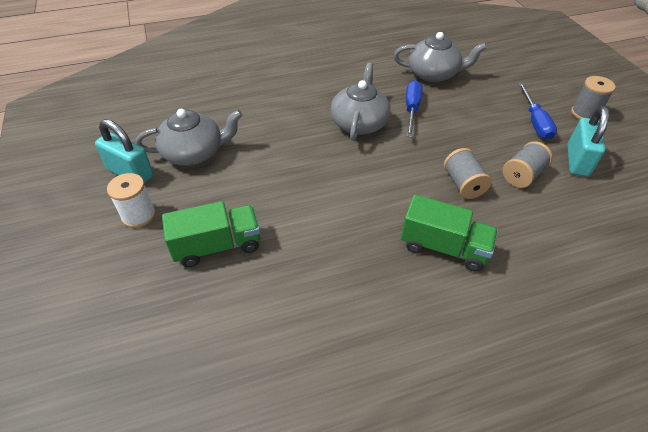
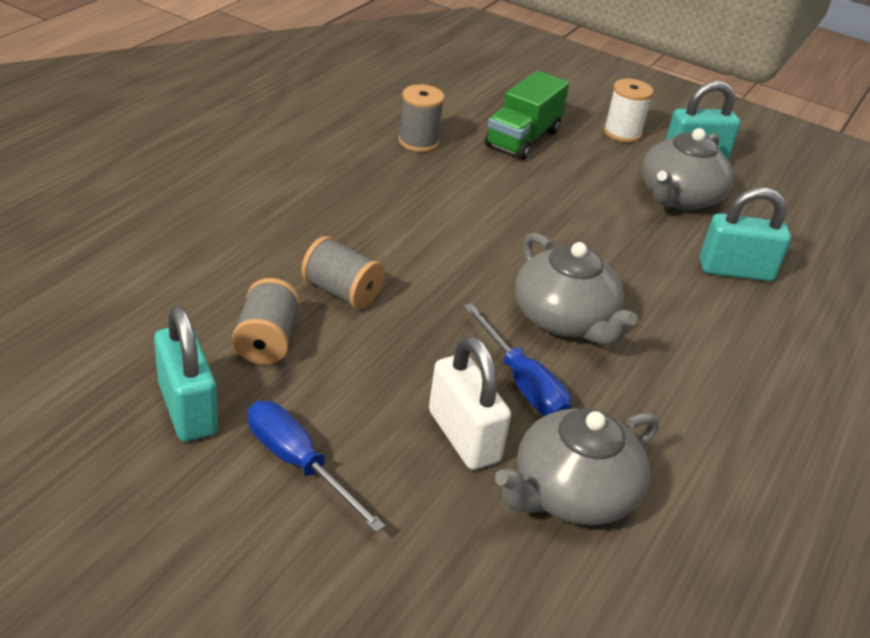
camera: 135 degrees right, 10 degrees down
(240, 106) = (735, 270): none -> turquoise padlock
(443, 247) = (311, 215): green truck -> none
(457, 103) = (463, 436): none -> white padlock
(584, 113) = (206, 543): grey spool -> grey spool (418, 142)

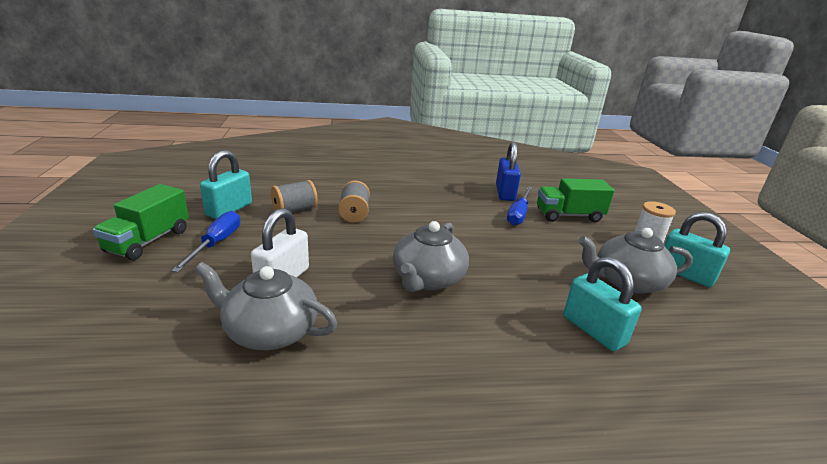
camera: 55 degrees right, 10 degrees down
(210, 539) = (148, 241): none -> green truck
(418, 142) = (505, 193): grey spool -> blue padlock
(522, 382) = (350, 282): blue screwdriver -> blue screwdriver (518, 214)

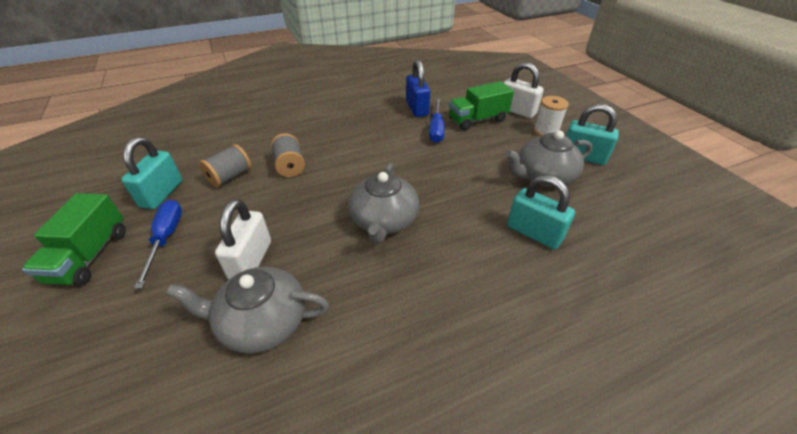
camera: 15 degrees left, 15 degrees up
(619, 216) = (517, 111): none -> white padlock

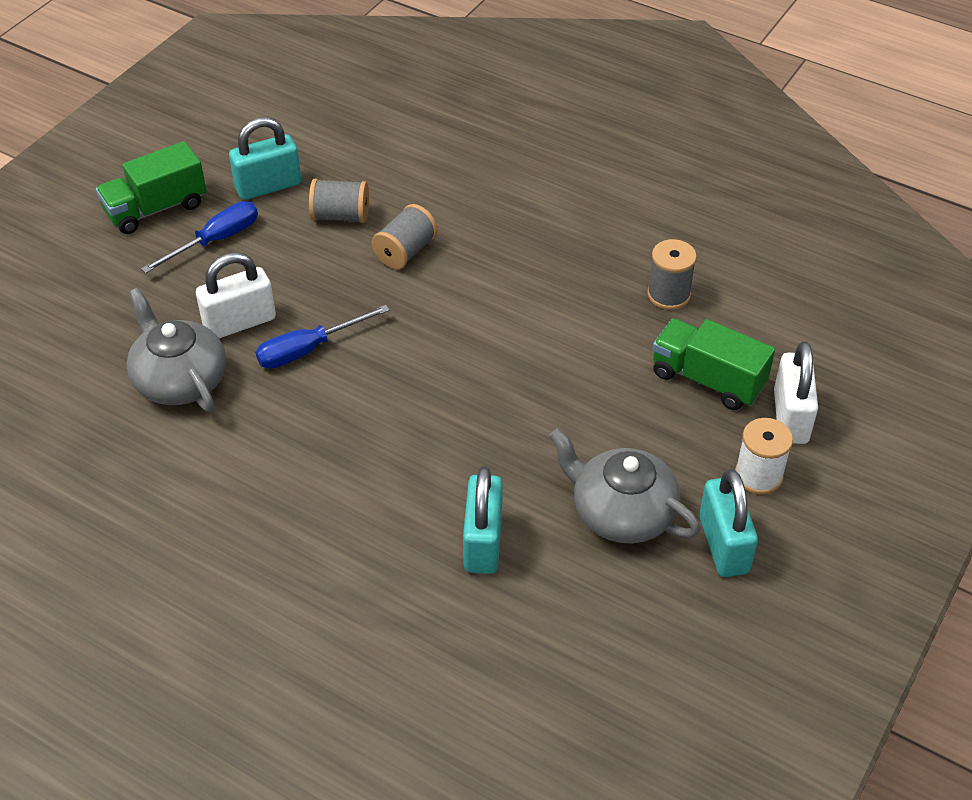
camera: 55 degrees right, 5 degrees up
(384, 221) = (384, 392): grey teapot -> none
(417, 108) = (668, 295): blue padlock -> grey spool
(436, 129) = (630, 345): blue screwdriver -> blue screwdriver (308, 349)

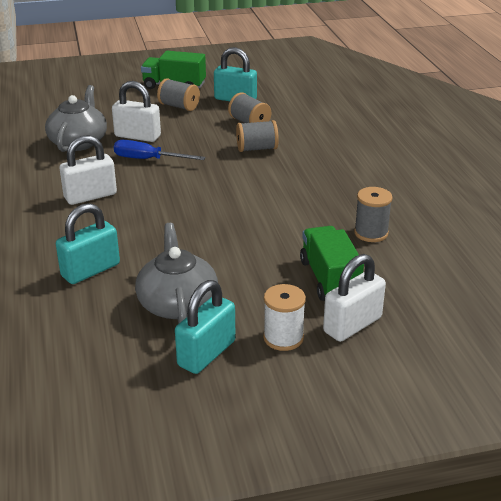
camera: 45 degrees right, 15 degrees down
(215, 240) = (179, 106): blue screwdriver -> grey spool
(326, 448) = (90, 196): none -> white padlock

